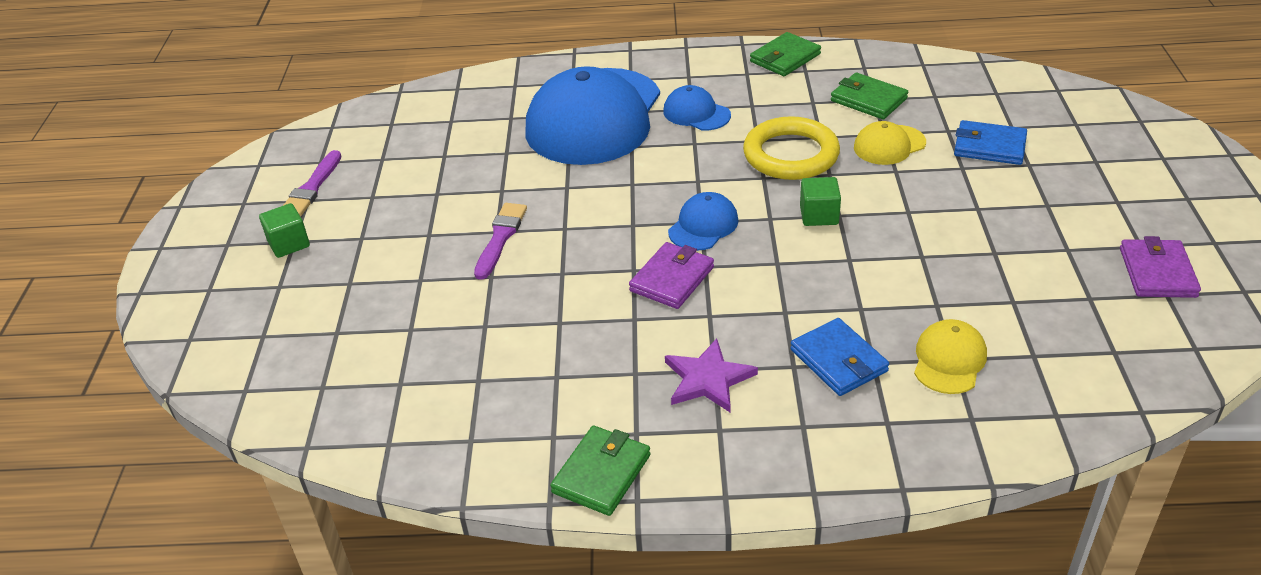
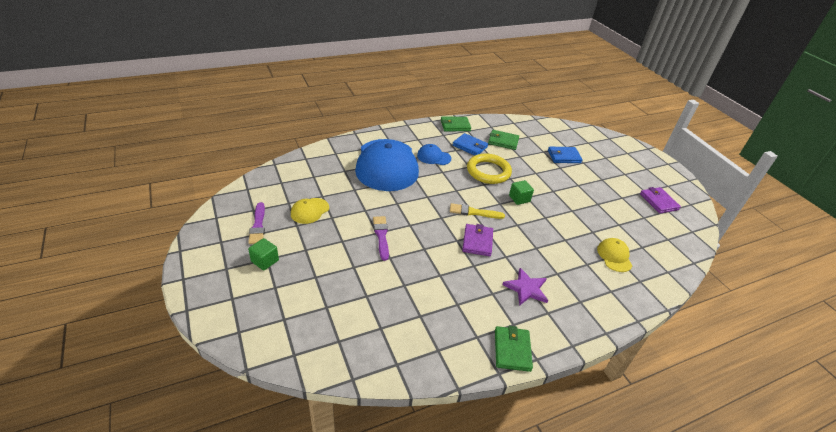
camera: 30 degrees left, 0 degrees up
(703, 226) = (473, 212): blue cap -> yellow brush
(785, 58) = (455, 125): green wallet -> green wallet turned 60 degrees clockwise
(838, 360) = (573, 266): blue wallet -> blue wallet (470, 146)
(889, 145) = (525, 161): yellow cap -> yellow cap (310, 211)

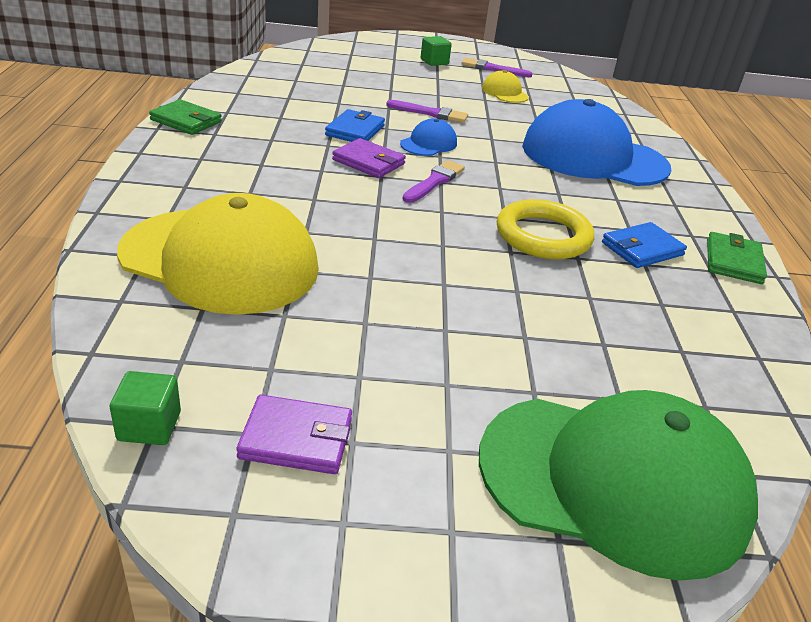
camera: 115 degrees right, 5 degrees down
(433, 157) = (609, 200): blue cap -> blue cap (428, 143)
(473, 212) = (434, 181): yellow brush -> purple brush
(503, 141) = (659, 300): green wallet -> none
(519, 198) = (443, 234): green cube -> green cube (149, 426)
(526, 288) = (252, 161): purple star -> none
(564, 156) = (571, 368): blue wallet -> blue wallet (355, 130)
(599, 146) = (614, 481): none -> green cap
(614, 256) = (220, 260): yellow cap -> yellow cap, size x2.34

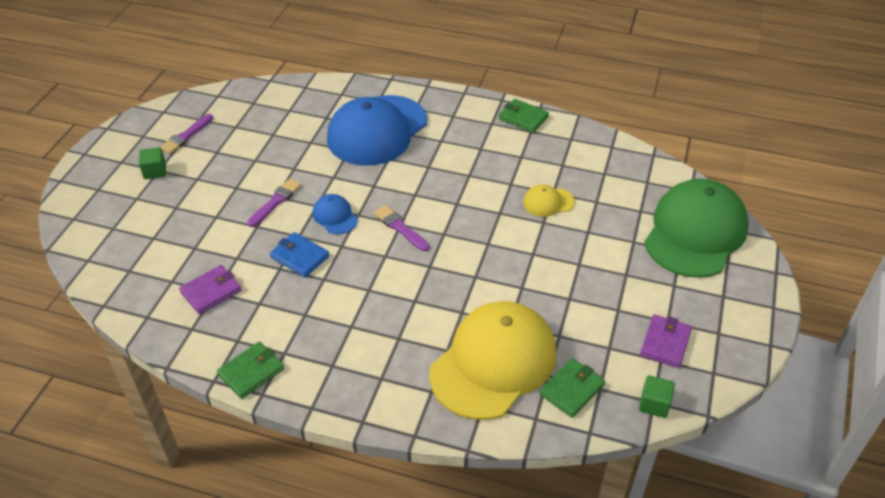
camera: 70 degrees left, 10 degrees up
(176, 331) = (571, 390): none -> green wallet
(368, 162) = (360, 259): purple wallet -> purple wallet (211, 291)
(505, 92) = (244, 144): yellow cap -> yellow cap (548, 202)
(543, 236) = (483, 192): yellow ring -> none
(642, 249) = (504, 152): blue wallet -> none

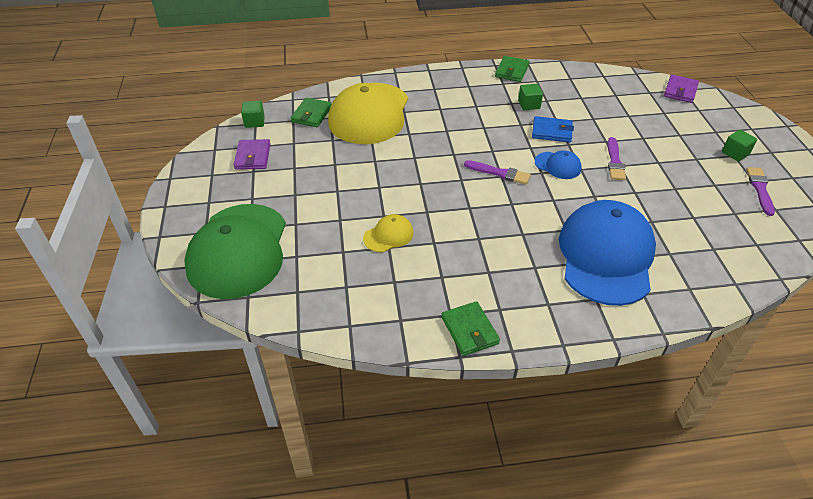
camera: 155 degrees right, 0 degrees up
(211, 291) = (584, 97): purple wallet -> purple wallet (680, 91)
(287, 304) = (529, 105): none -> green cube
(523, 118) = (469, 330): green wallet -> green wallet turned 60 degrees clockwise

